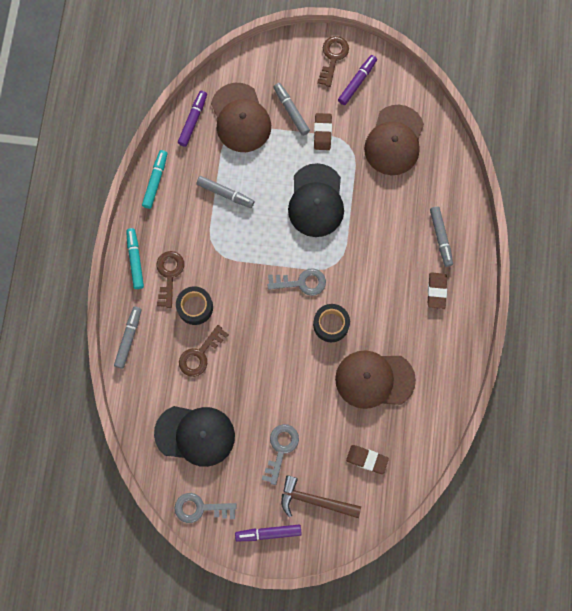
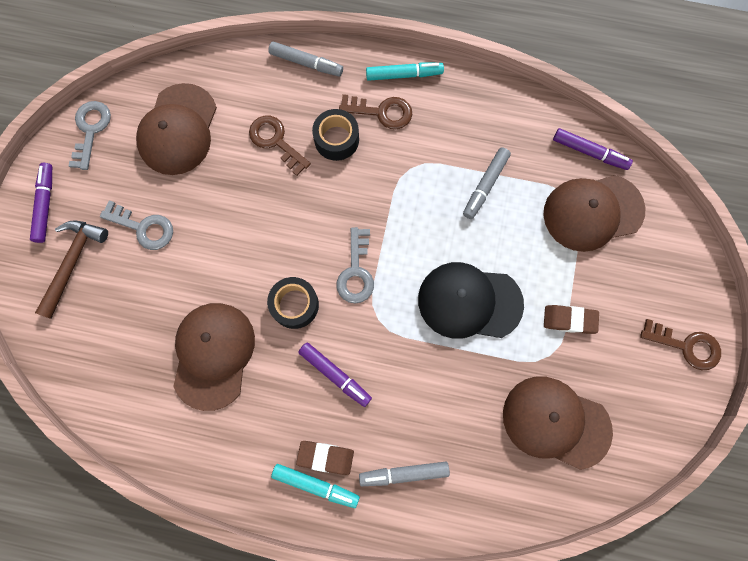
camera: 95 degrees right, 0 degrees up
(155, 181) = (506, 103): turquoise marker -> turquoise marker (316, 485)
(195, 435) = (178, 130): black cap -> brown cap
(291, 111) = (602, 279): grey marker -> none
(357, 82) = (648, 377): purple marker -> purple marker (335, 374)
(367, 459) = (111, 333): brown eraser -> none

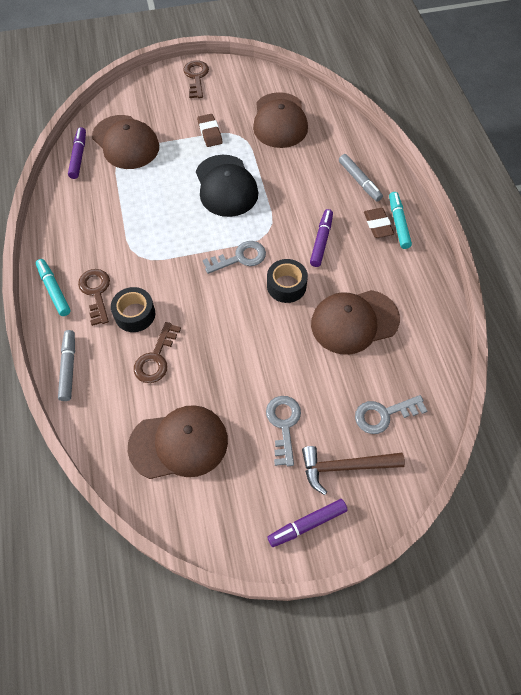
camera: 115 degrees left, 15 degrees down
(91, 130) = (213, 525): grey key -> grey key (384, 415)
(485, 185) = (132, 205): grey marker -> none

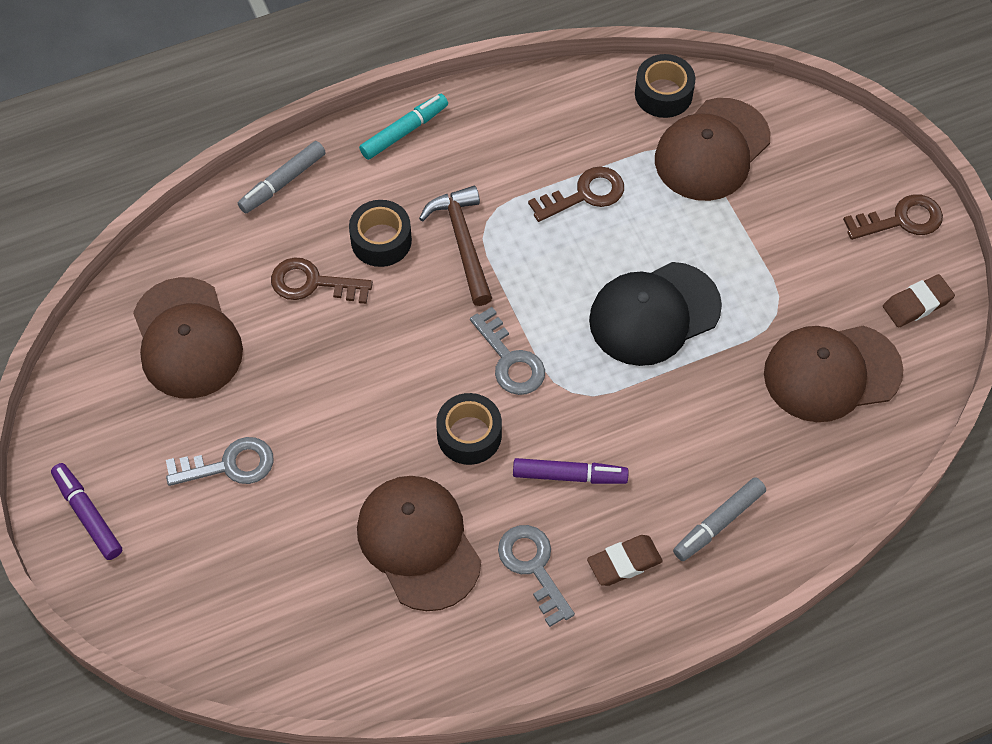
camera: 80 degrees right, 0 degrees up
(68, 368) = (283, 182): grey marker -> grey marker turned 150 degrees clockwise
(78, 156) = (663, 94): purple marker -> black tape
(96, 292) = (410, 183): brown key -> brown key (585, 194)
(210, 133) = (769, 267): brown eraser -> brown eraser (917, 304)
(345, 467) = (173, 555): brown hammer -> brown hammer (463, 243)
(384, 415) = (261, 600): grey key -> grey key (533, 567)
(398, 223) = (636, 596): turquoise marker -> none

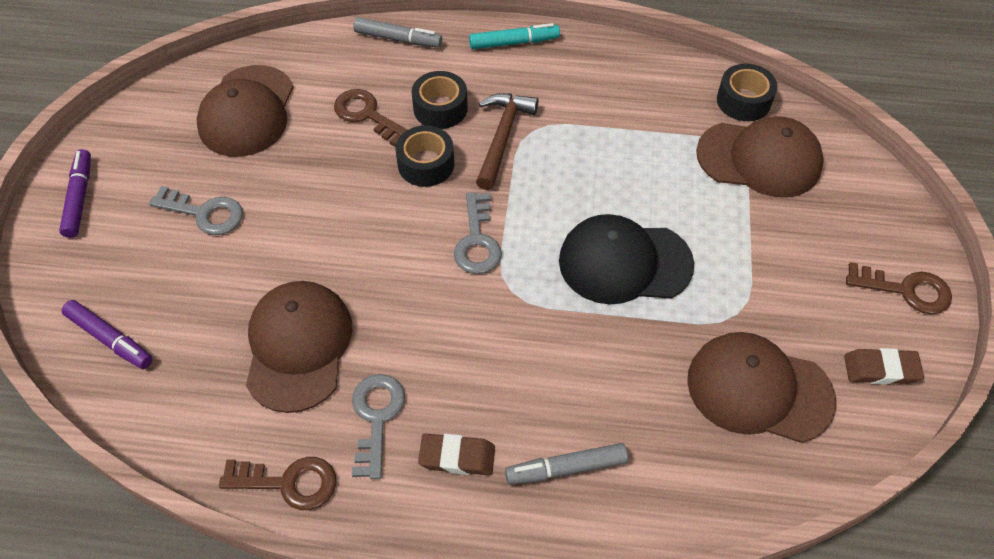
camera: 30 degrees right, 5 degrees down
(283, 182) = (398, 39): grey marker -> grey marker turned 150 degrees counterclockwise
(469, 435) = (402, 282): black tape -> black tape (426, 164)
(569, 475) = (461, 357): purple marker -> purple marker (110, 339)
(585, 194) = (627, 146): brown key -> brown key (289, 482)
(712, 150) = (759, 159): brown cap -> brown cap turned 150 degrees counterclockwise

